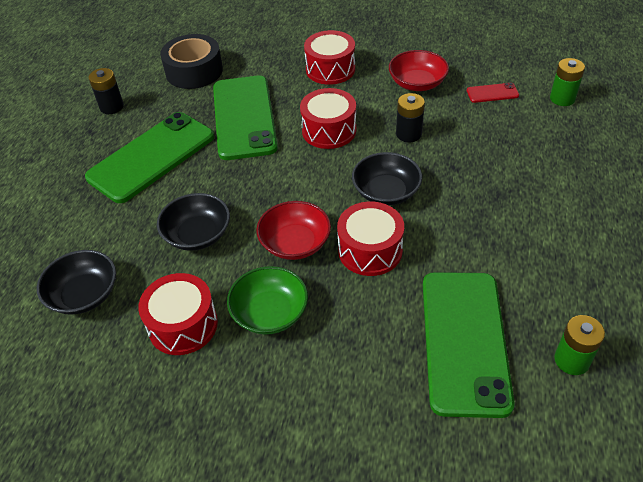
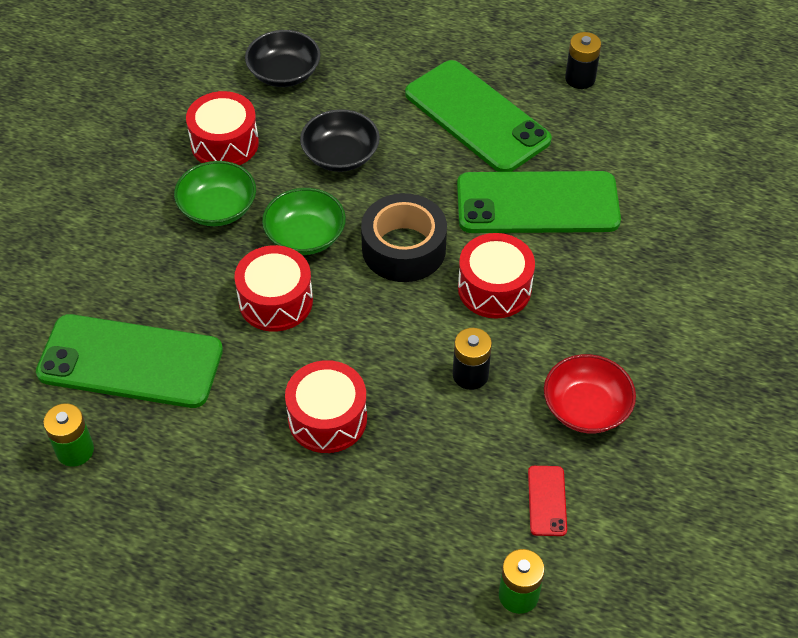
camera: 95 degrees right, 5 degrees up
(194, 71) = (648, 156): black tape -> black tape (404, 248)
(295, 243) = (305, 236): red bowl -> green bowl
(330, 69) = (635, 306): red drum -> red drum (327, 418)
(386, 192) = (365, 331): black bowl -> none

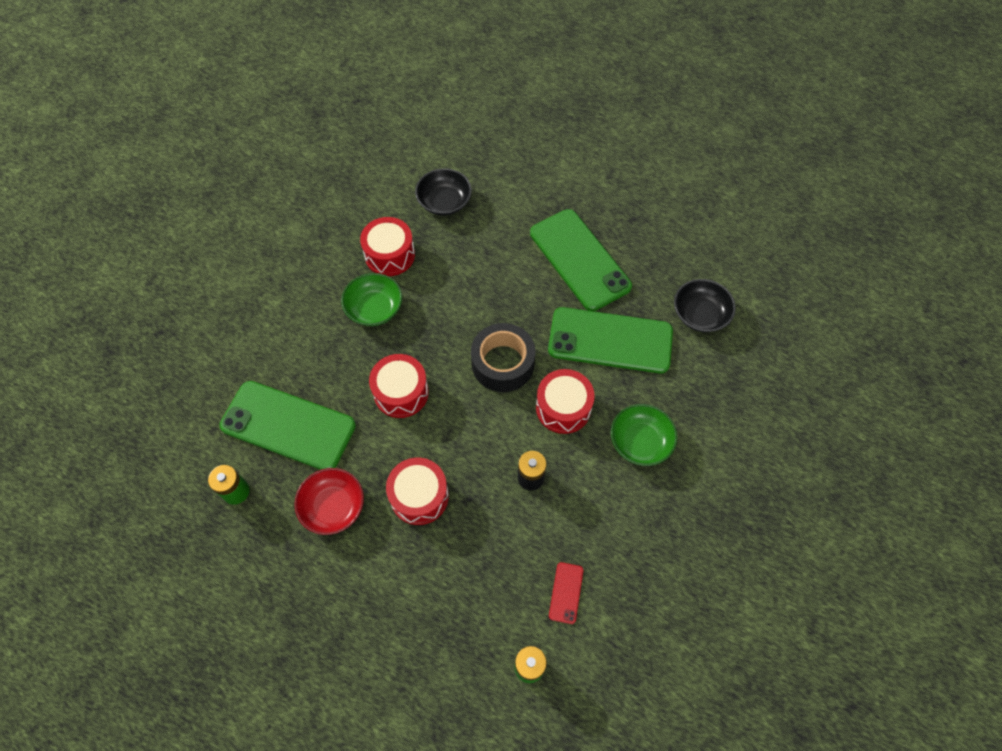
camera: 10 degrees right, 10 degrees up
(305, 236) = (433, 341): green bowl -> green bowl (640, 442)
(340, 155) = (472, 277): black bowl -> black bowl (700, 314)
(580, 79) = (664, 238): black battery -> none
(586, 408) = (611, 520): red bowl -> red bowl (333, 507)

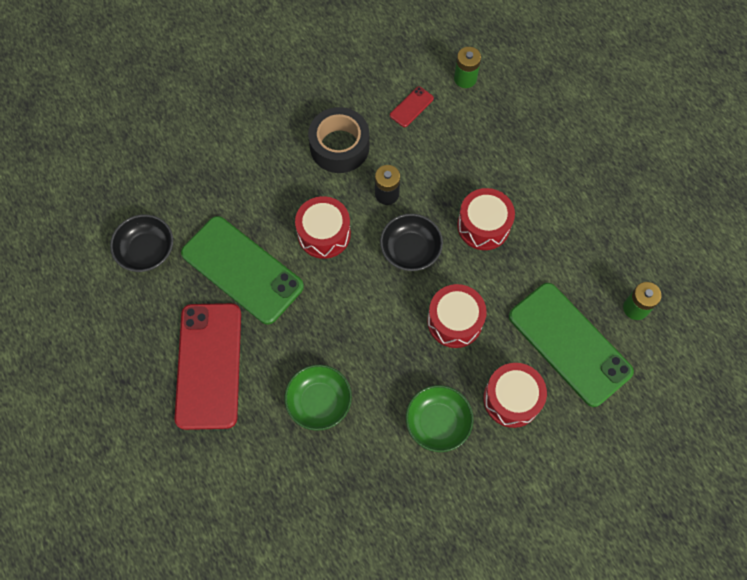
camera: 150 degrees left, 5 degrees up
(333, 507) = (557, 253): red bowl -> none
(390, 255) = (391, 479): red drum -> red drum (511, 399)
(444, 202) = (297, 517): black bowl -> black bowl (410, 250)
(503, 363) = (349, 300): black tape -> black tape (339, 146)
(579, 260) = (209, 365): green phone -> red phone
(640, 442) = (282, 175): green bowl -> green bowl (319, 402)

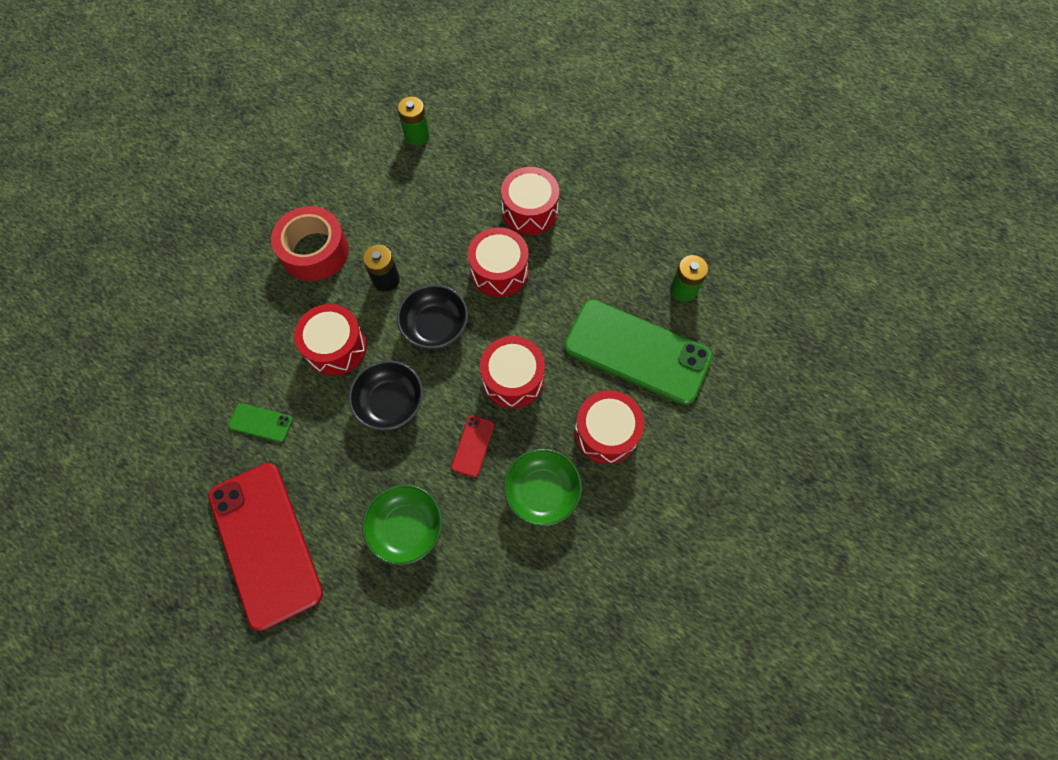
camera: 25 degrees left, 0 degrees up
(146, 250) = (141, 448): black bowl -> black bowl (390, 402)
(242, 270) = (261, 423): green phone -> green phone, size x0.41
(339, 146) = (315, 251): black tape -> red tape
(411, 107) = (374, 183): red phone -> red phone (473, 446)
(533, 184) = (530, 211): none -> red drum

